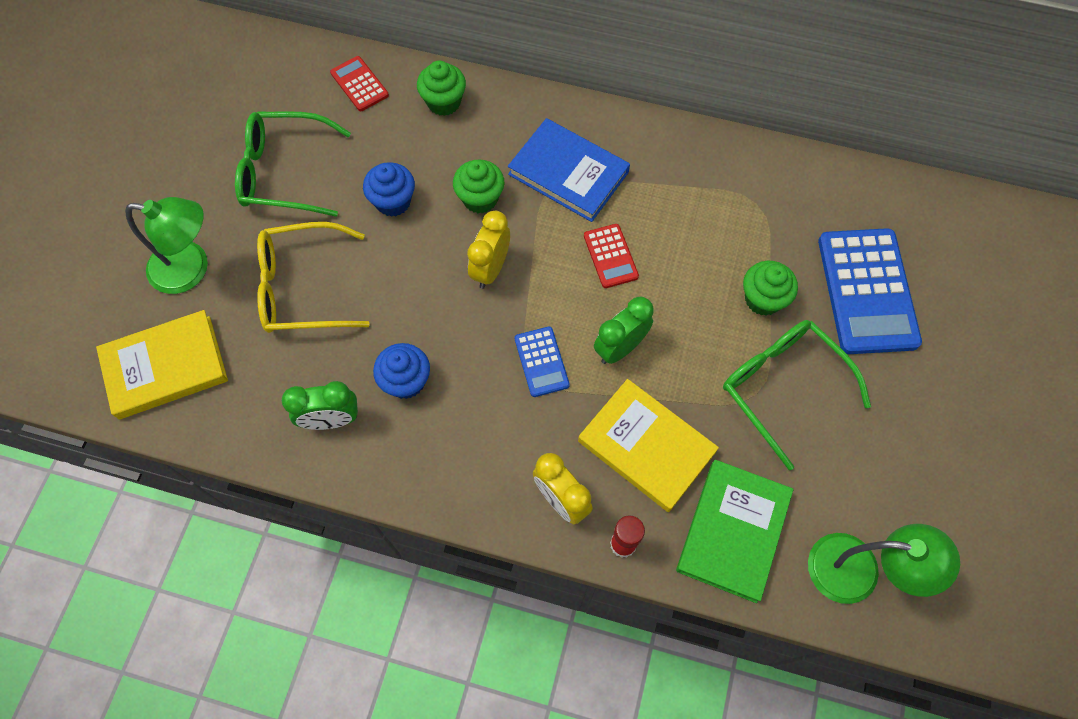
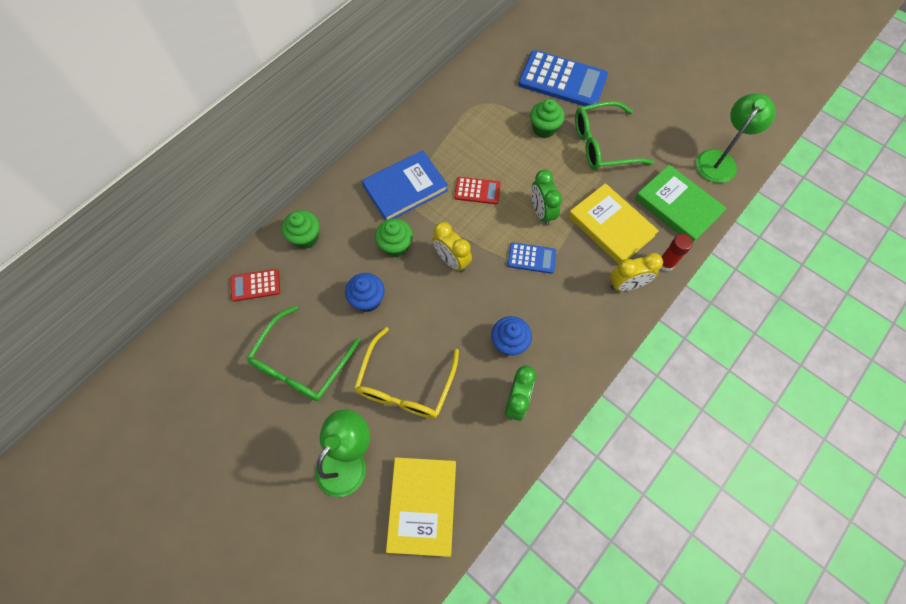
camera: 65 degrees left, 0 degrees up
(646, 447) = (611, 226): yellow book -> yellow book turned 75 degrees clockwise

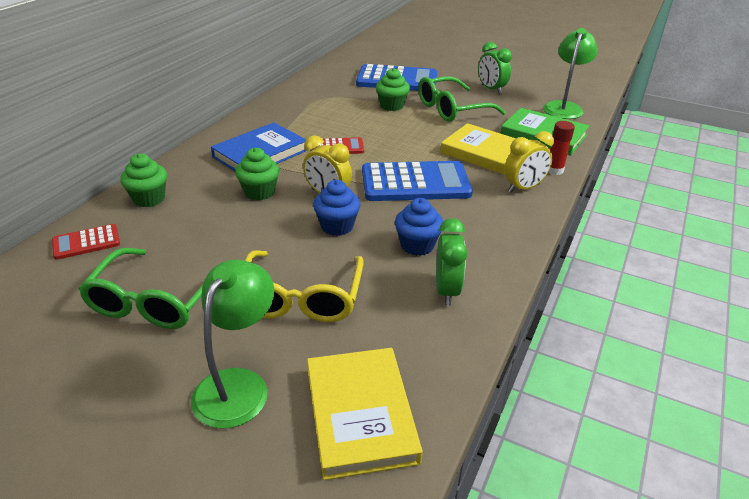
camera: 15 degrees left, 30 degrees down
(368, 299) = (235, 235): blue cupcake -> blue cupcake (337, 226)
(531, 258) = (415, 183): blue calculator -> blue calculator, size x2.01
(541, 212) = (412, 153): green clock -> green clock (491, 89)

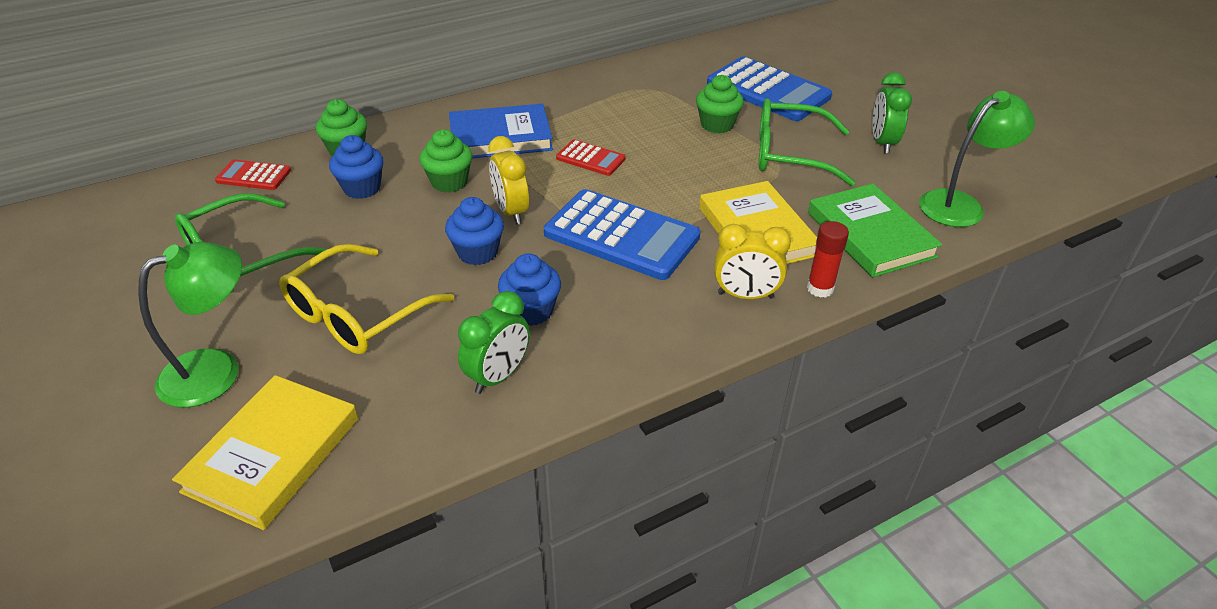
camera: 35 degrees right, 5 degrees up
(195, 218) = (362, 188): none -> blue cupcake

